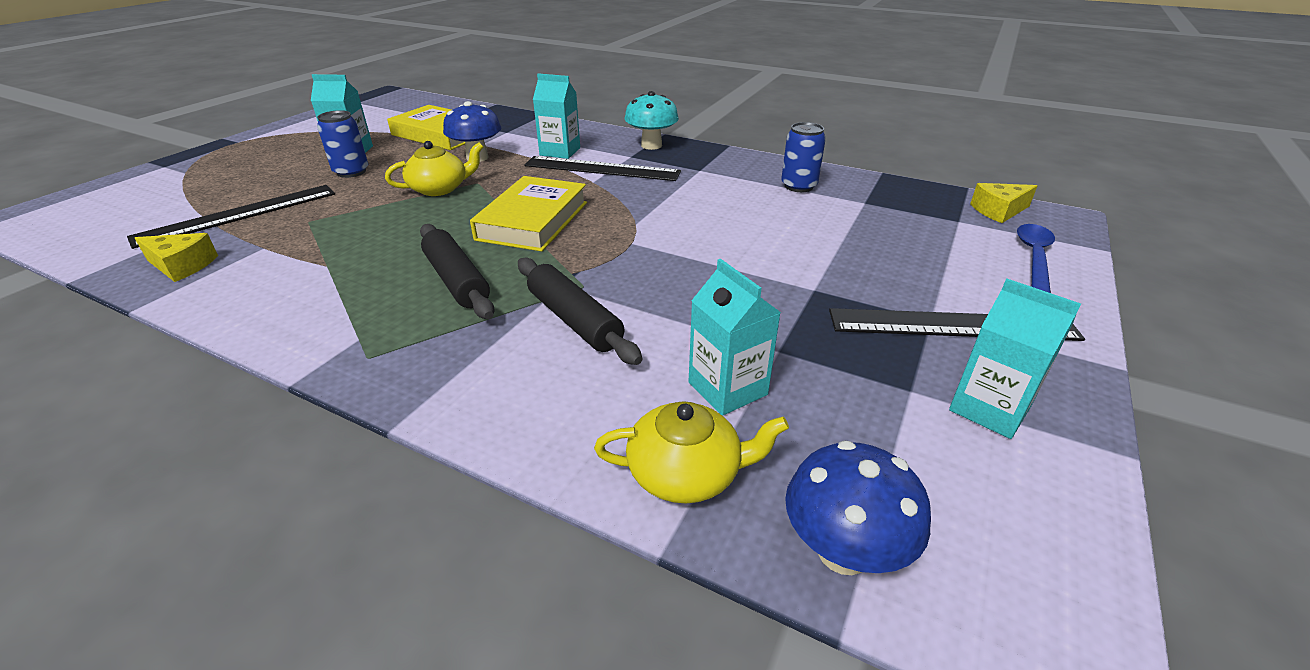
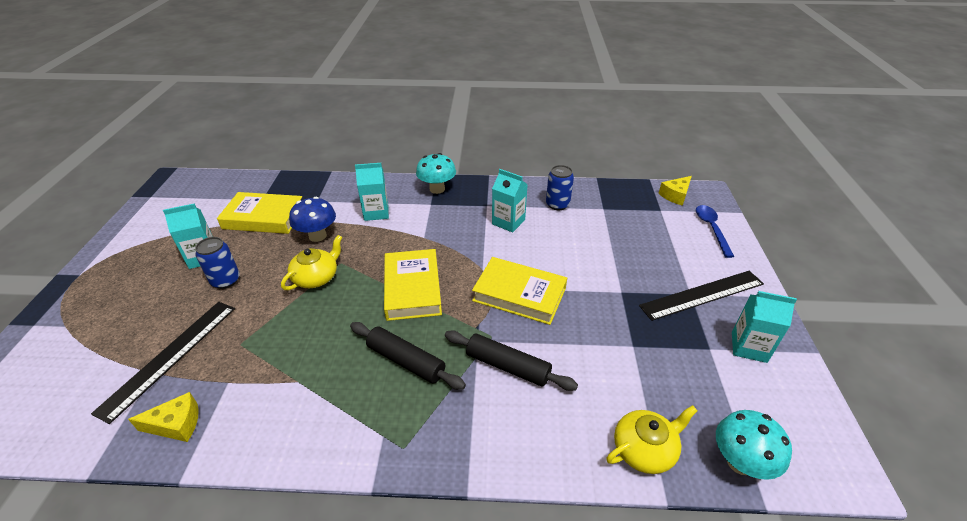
camera: 25 degrees left, 5 degrees up
(602, 169) = (420, 222): black ruler -> none
(660, 257) = (519, 294): none -> yellow book
(727, 388) = (626, 384): turquoise carton -> turquoise carton (508, 222)
(843, 551) = (740, 462): blue mushroom -> turquoise mushroom

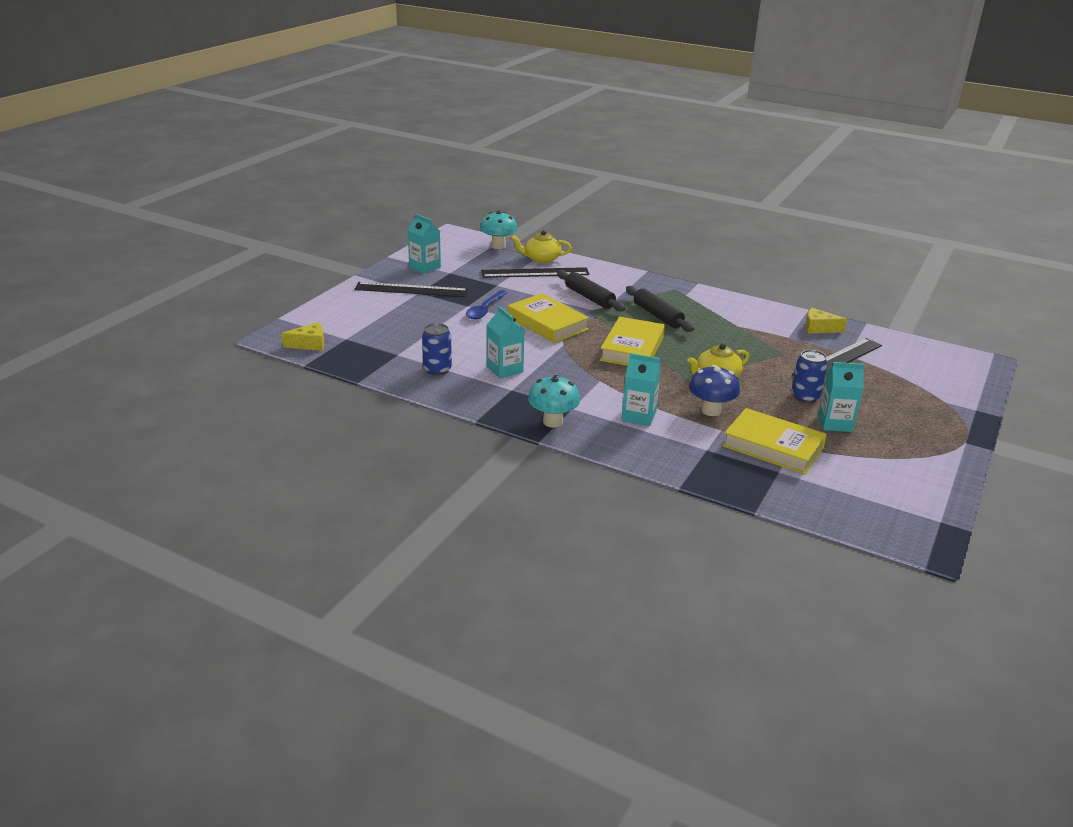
camera: 155 degrees left, 10 degrees down
(617, 399) = (535, 273): none -> black ruler
(711, 229) = (329, 315): blue spoon -> blue spoon (484, 310)

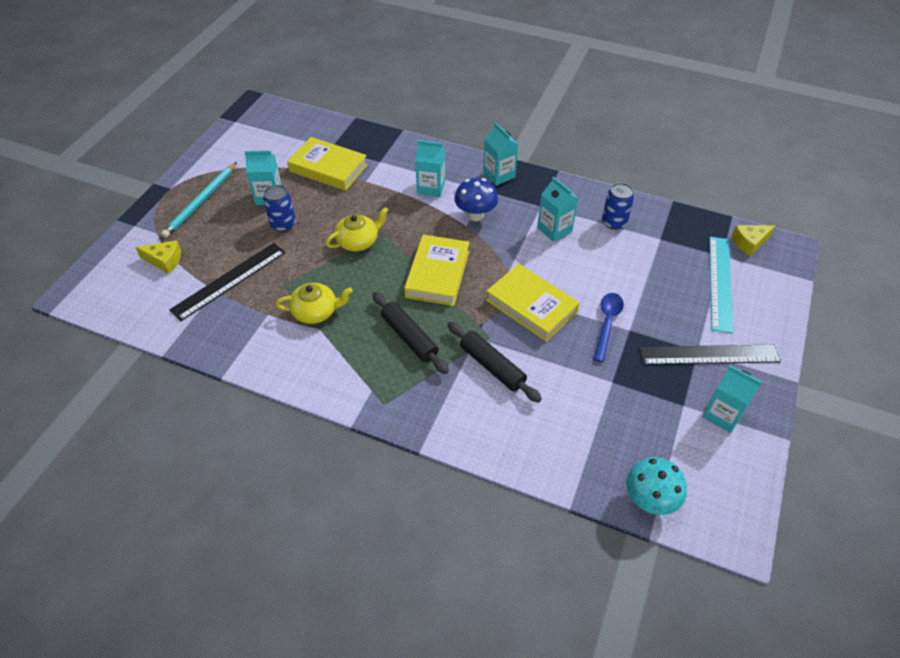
camera: 175 degrees right, 20 degrees up
(365, 323) = (720, 282): none -> turquoise ruler
(535, 273) = (573, 421): black ruler -> none
(541, 259) = (574, 465): yellow teapot -> yellow teapot (316, 311)
(552, 422) = (499, 175): turquoise mushroom -> turquoise carton
(711, 410) = (370, 199): blue mushroom -> blue mushroom (475, 215)
(819, 328) = (225, 336): yellow cheese -> yellow cheese (164, 261)
(915, 425) = (201, 202): none -> turquoise pencil

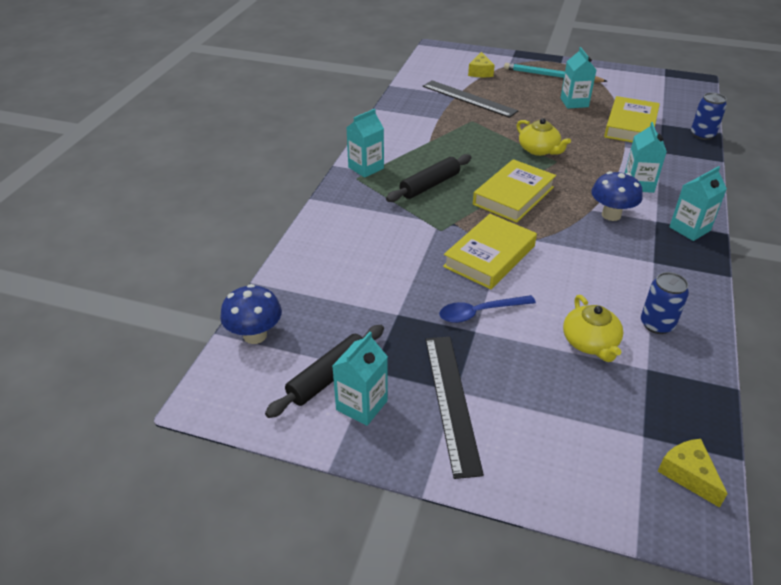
camera: 85 degrees right, 10 degrees down
(283, 224) = (543, 112): blue can -> blue can (702, 135)
(316, 311) = (447, 138): yellow teapot -> yellow teapot (590, 342)
(437, 274) = (513, 196): yellow book -> yellow book turned 60 degrees counterclockwise
(492, 366) = (404, 233): black rolling pin -> black rolling pin (329, 377)
(554, 229) = (617, 272): turquoise carton -> turquoise carton (366, 168)
(607, 323) = (480, 312): blue spoon -> blue spoon turned 150 degrees clockwise
(649, 500) = (255, 335): turquoise mushroom -> blue mushroom
(720, 282) = (585, 427): turquoise ruler -> none

